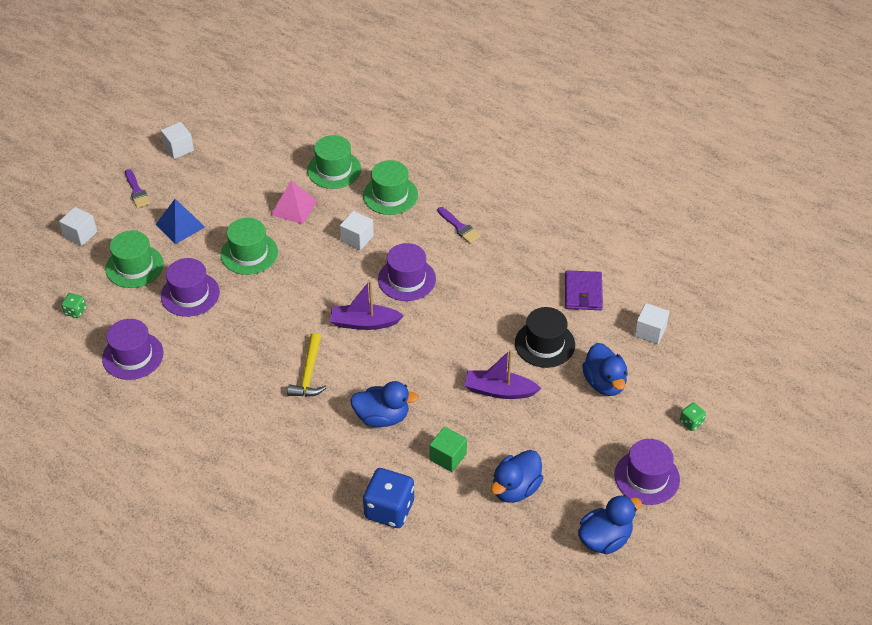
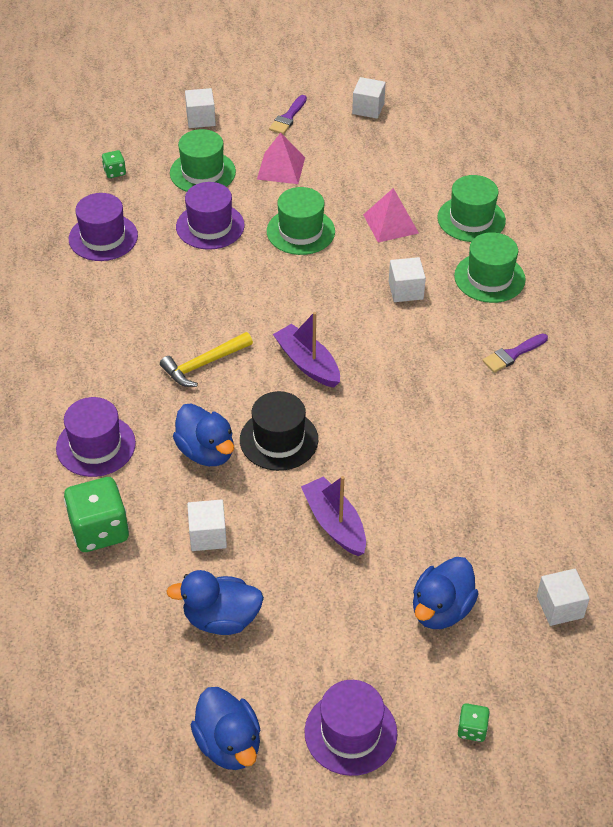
camera: 50 degrees right, 0 degrees up
(180, 225) = (281, 168): blue pyramid -> pink pyramid
(389, 509) = (99, 530): blue dice -> green dice
(407, 279) = (397, 359): purple hat -> purple hat (96, 445)
(448, 457) = (208, 535): green cube -> white cube
(459, 227) = (512, 354): purple brush -> purple brush turned 45 degrees clockwise
(544, 344) = (437, 522): black hat -> black hat (279, 440)
(583, 293) = (545, 511): purple wallet -> none
(605, 539) = (229, 744): blue duck -> blue duck turned 45 degrees clockwise

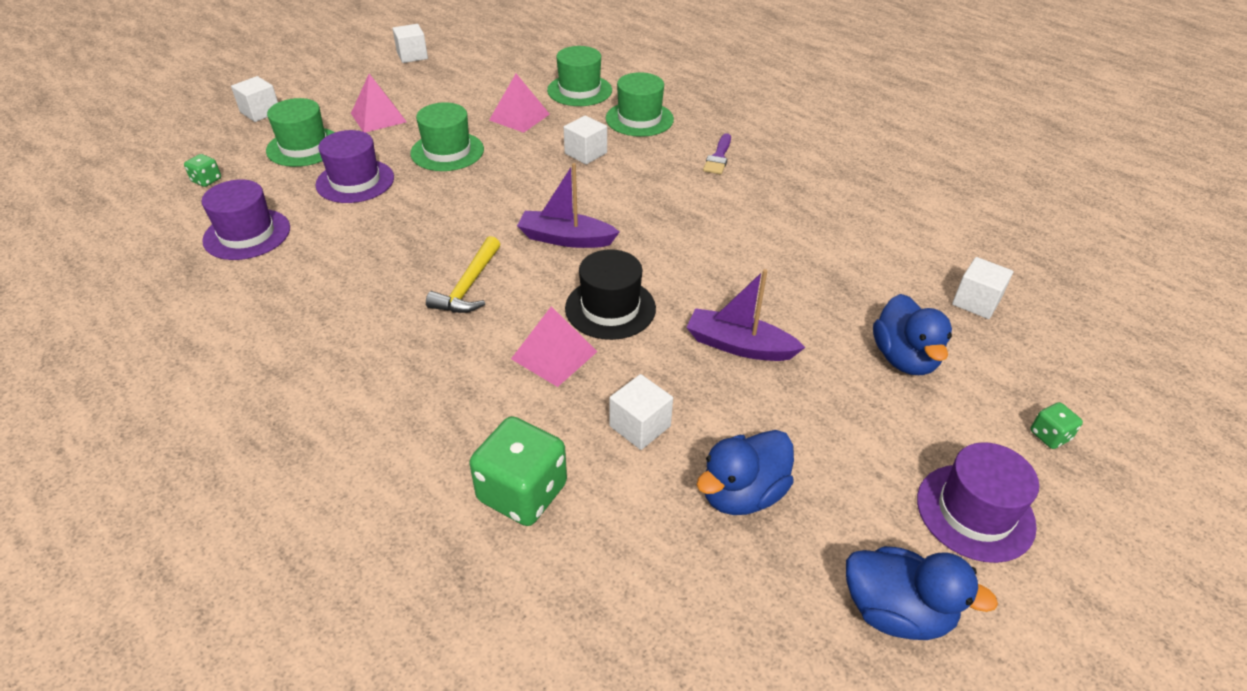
camera: 40 degrees left, 5 degrees down
(96, 445) = (430, 414): purple hat -> none
(206, 452) = (554, 355): blue duck -> pink pyramid
(288, 117) = (346, 84): purple brush -> none

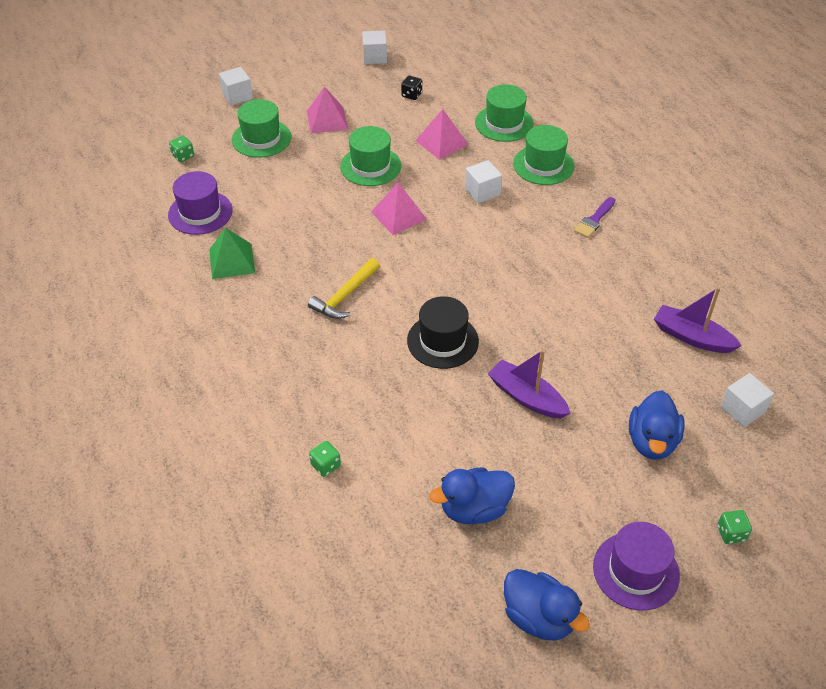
camera: 20 degrees right, 5 degrees up
(306, 278) = (232, 261): none -> green pyramid
(355, 181) = (291, 180): purple hat -> none
(467, 81) = (411, 95): none -> black dice
(522, 492) = (325, 465): green dice -> green dice, size x0.48
(554, 355) = (386, 369): pink pyramid -> pink pyramid (398, 215)
(566, 239) = (433, 271): purple boat -> purple boat (692, 337)
(640, 426) = (424, 440): white cube -> none

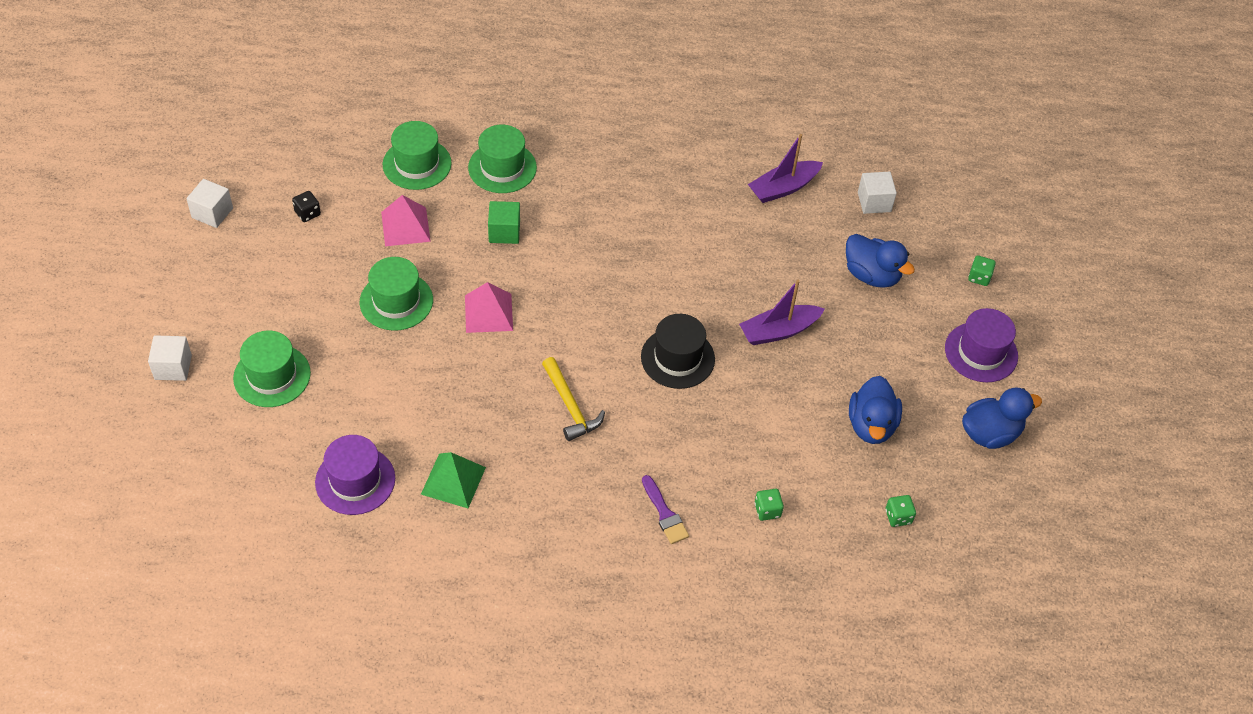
camera: 65 degrees left, 5 degrees up
(183, 156) = (242, 461): green dice -> green dice (898, 517)
(327, 120) = (288, 304): pink pyramid -> none
(482, 192) = (504, 232): white cube -> green cube
(594, 220) = (604, 172): purple brush -> purple brush (665, 514)

